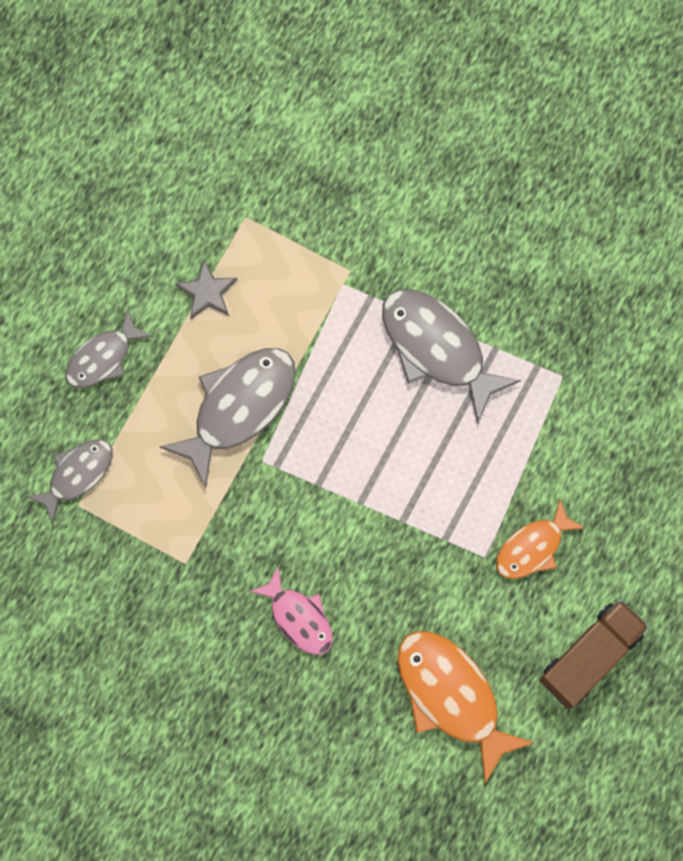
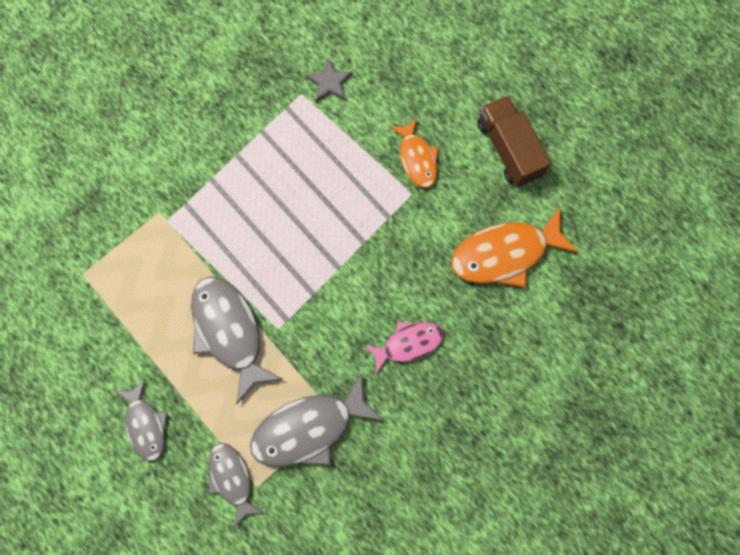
camera: 70 degrees left, 0 degrees up
(207, 292) = (128, 324): grey star -> grey star (329, 82)
(437, 348) = (244, 171): grey fish -> grey fish (309, 428)

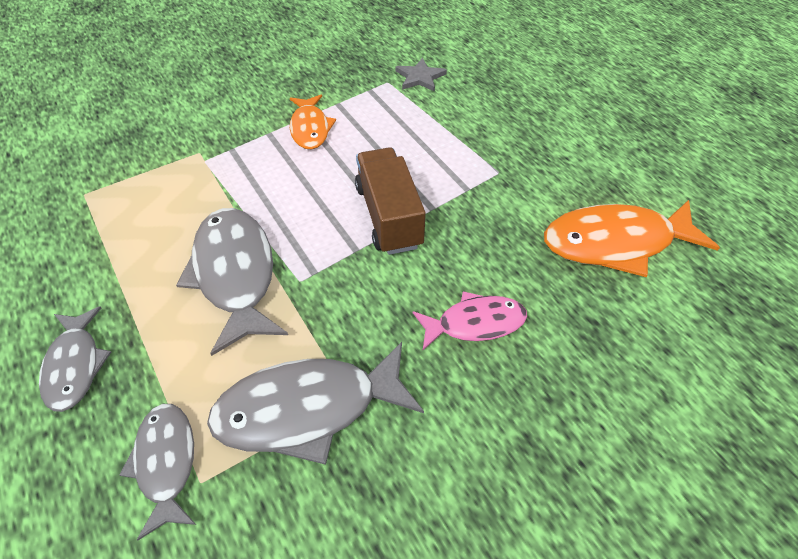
camera: 10 degrees right, 25 degrees down
(417, 159) = (508, 144): orange fish -> orange fish (310, 129)
(508, 149) = (619, 148): brown truck -> brown truck (389, 216)

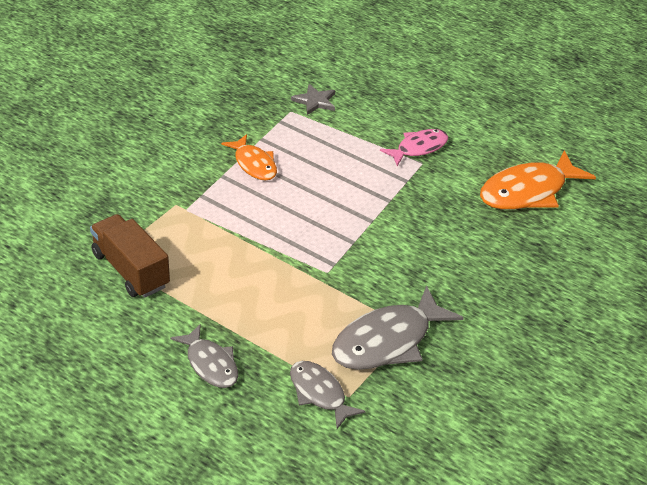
camera: 25 degrees left, 10 degrees down
(235, 274) = (277, 280): grey fish -> none
(389, 216) = (361, 214): brown truck -> brown truck (131, 270)
(475, 323) = (463, 265): pink fish -> pink fish (419, 148)

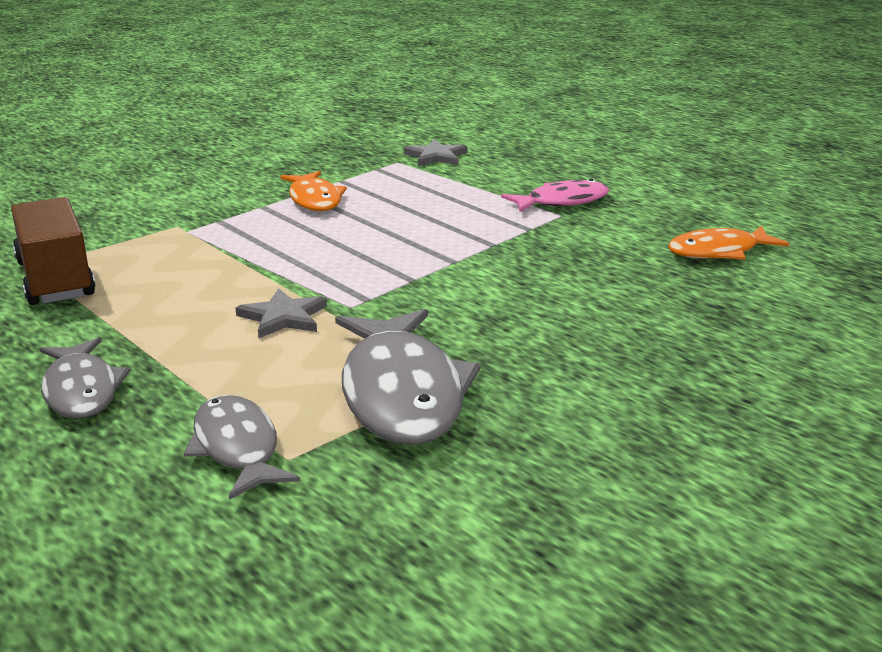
camera: 15 degrees right, 15 degrees down
(292, 287) = (283, 317): none -> grey star
(387, 341) = (402, 394): grey fish -> grey fish turned 75 degrees counterclockwise
(528, 192) = (718, 252): orange fish -> orange fish, size x0.61

